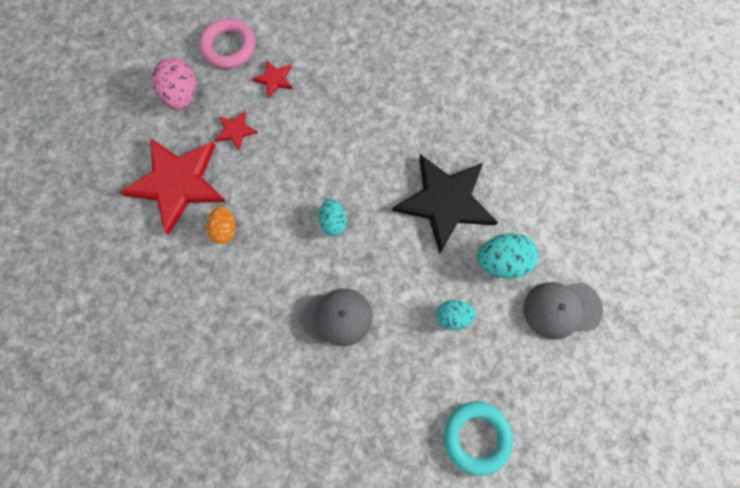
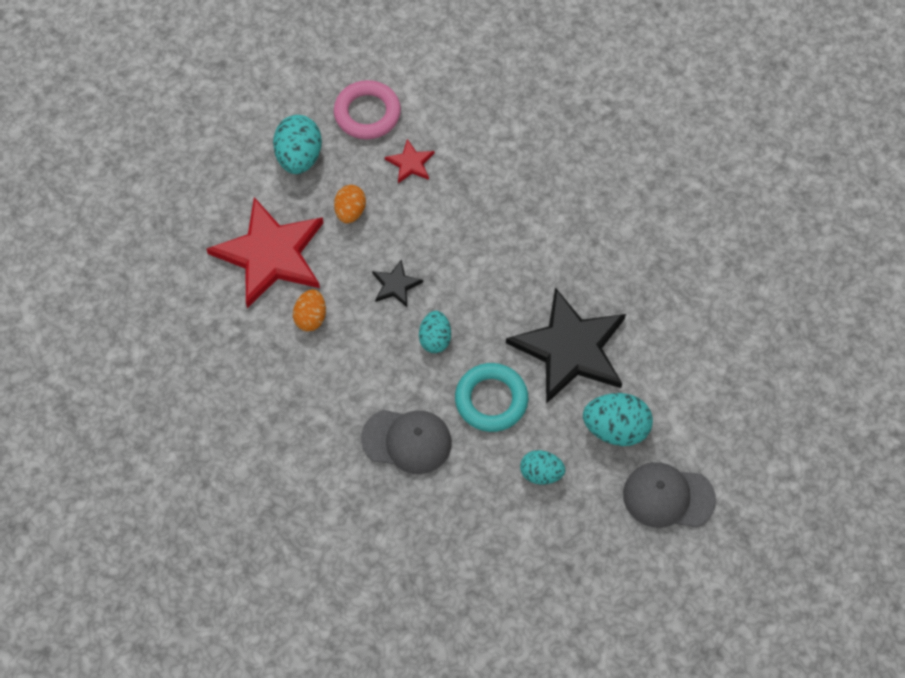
camera: 15 degrees right, 10 degrees down
(182, 95) = (299, 157): pink egg -> turquoise egg
(235, 131) = (350, 212): red star -> orange egg
(289, 183) = (396, 285): none -> black star
(476, 437) = (529, 602): turquoise ring -> turquoise ring (491, 400)

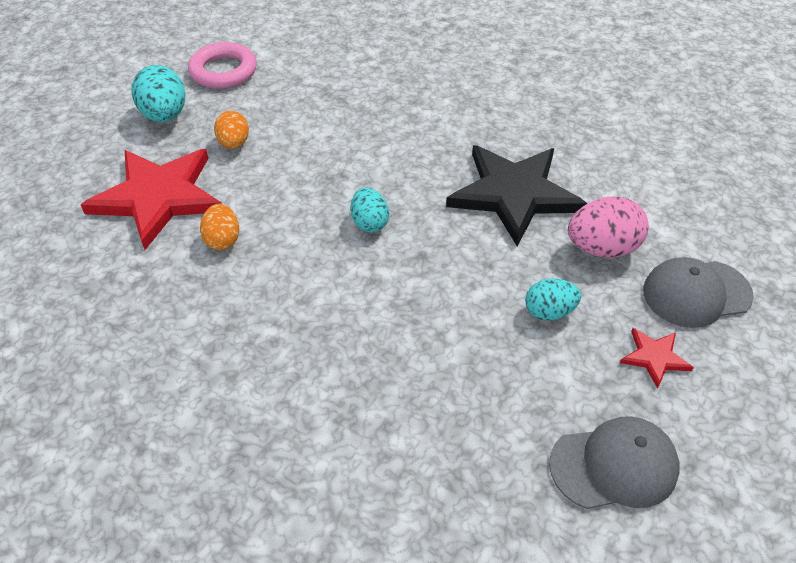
camera: 20 degrees left, 15 degrees down
(396, 285) = (306, 189): black star -> none
(407, 441) = (382, 325): grey cap -> grey cap (614, 466)
(410, 163) = (281, 95): red star -> red star (654, 357)
(491, 400) = (457, 259): turquoise ring -> none
(615, 429) = (602, 248): turquoise egg -> pink egg

